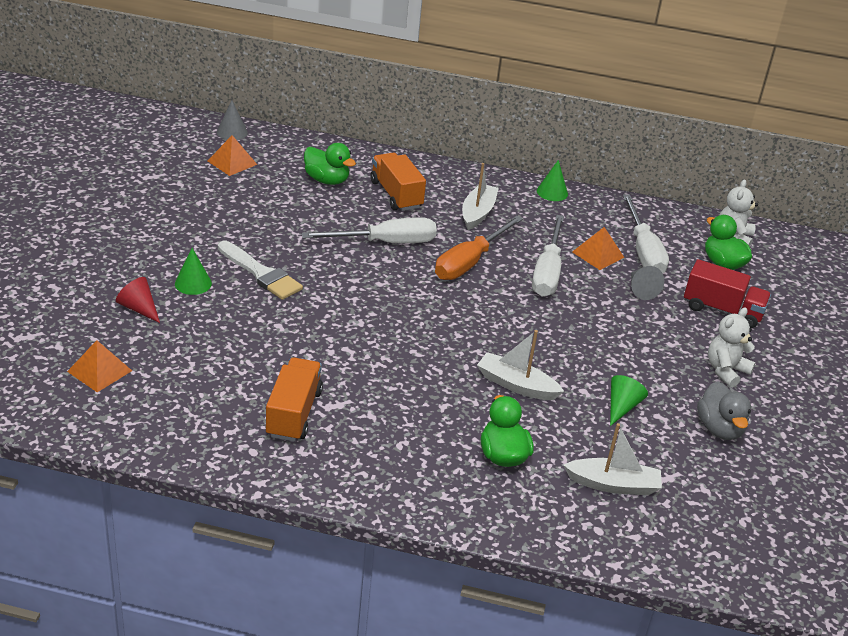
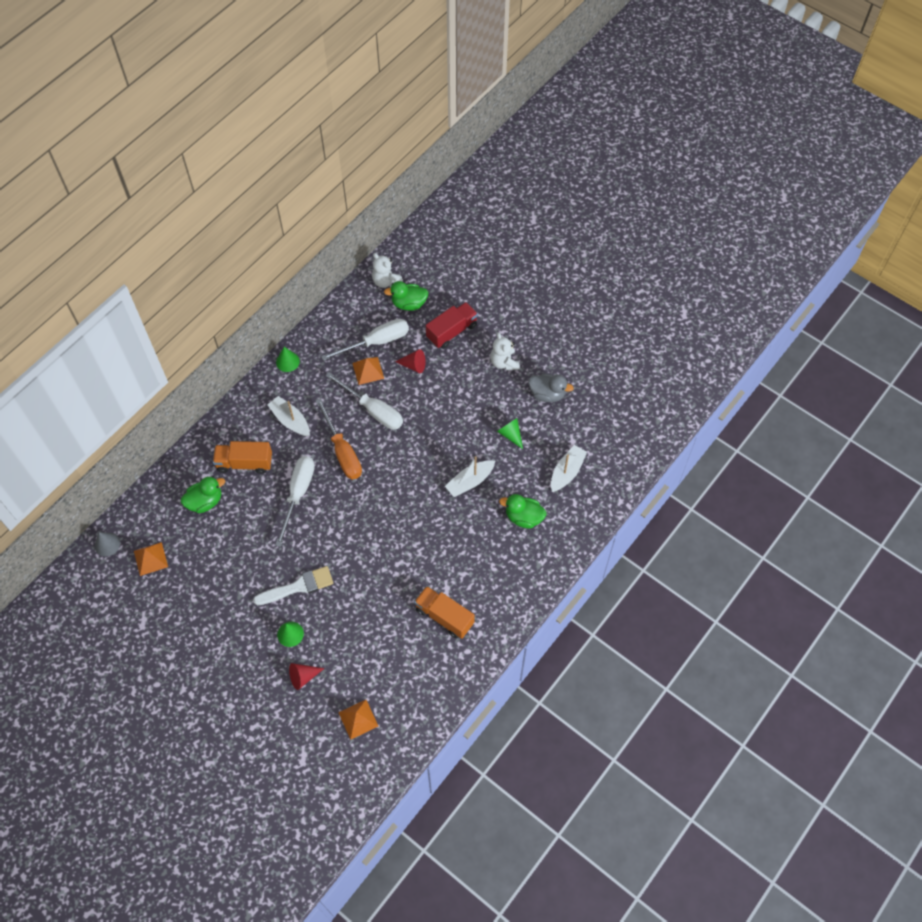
camera: 60 degrees left, 25 degrees up
(641, 289) = (413, 365): grey cone -> red cone
(643, 251) = (376, 342): white screwdriver -> white screwdriver turned 45 degrees counterclockwise

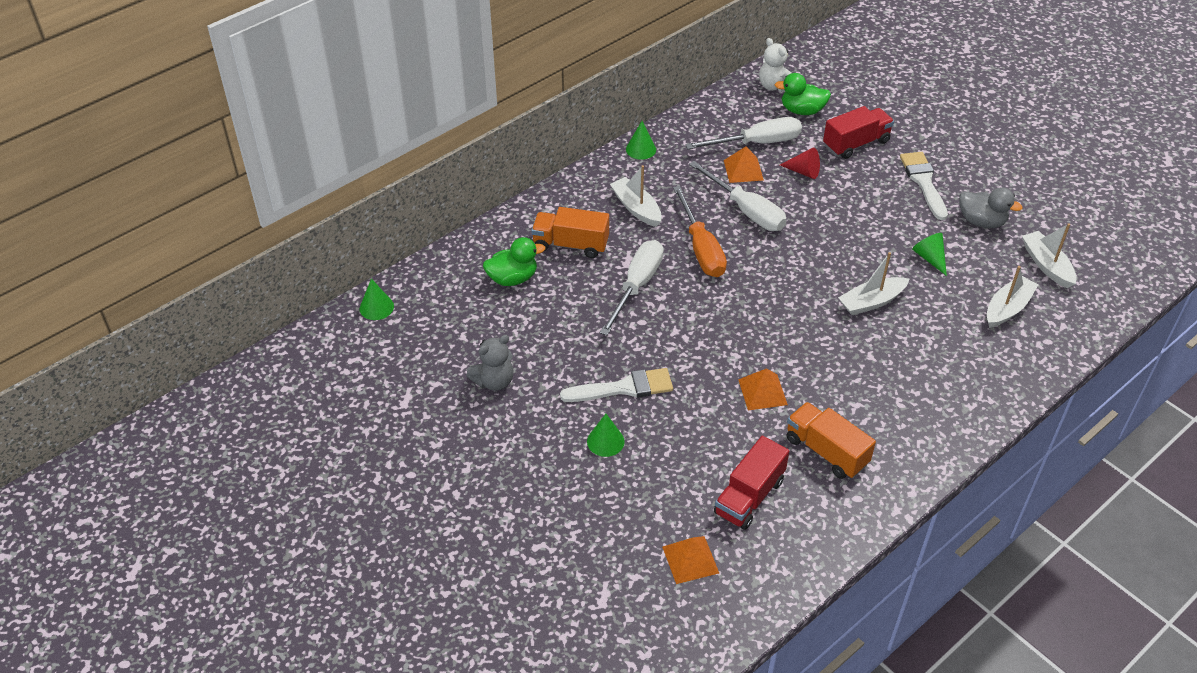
camera: 10 degrees right, 15 degrees down
(107, 544) = (376, 307): grey cone -> green cone
(150, 558) = (430, 330): orange pyramid -> orange pyramid (762, 392)
(204, 596) = (494, 381): none -> grey teddy bear
(303, 677) = (617, 495): red cone -> none
(394, 662) = (749, 497): none -> red truck
(504, 362) = (923, 182): white teddy bear -> white brush
(523, 517) = (945, 351): green duck -> none
(594, 428) = (1046, 265): none -> white boat

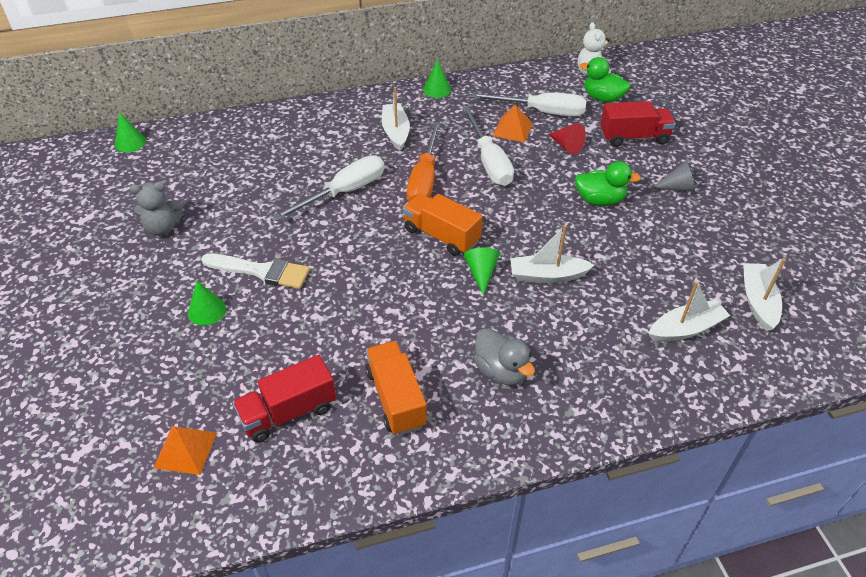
camera: 25 degrees right, 0 degrees up
(512, 278) = (250, 154): green duck -> green duck (599, 200)
(571, 244) = (318, 143): orange truck -> orange truck (441, 236)
(762, 392) = (380, 319): orange pyramid -> none
(923, 182) = (677, 187): white brush -> grey cone
(929, 258) = (635, 255): green cone -> green cone (481, 273)
(981, 221) = (713, 239): grey duck -> grey duck (501, 371)

